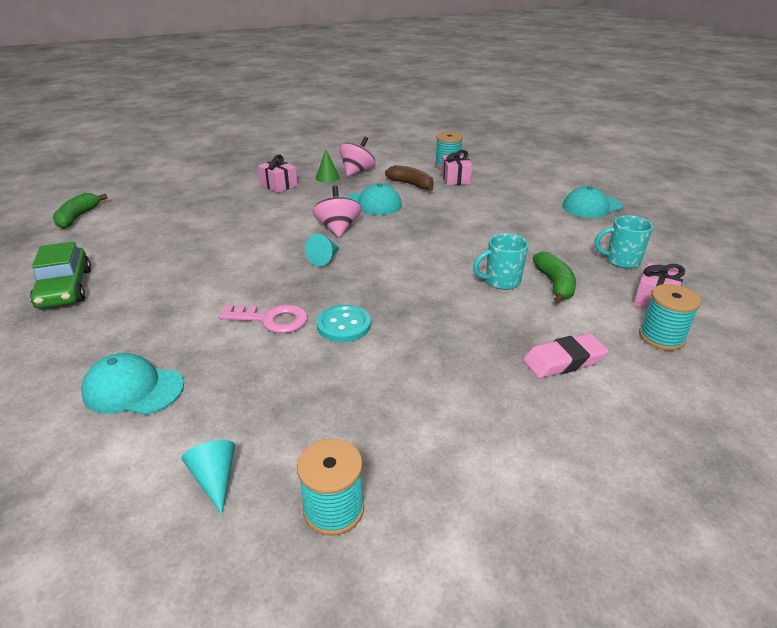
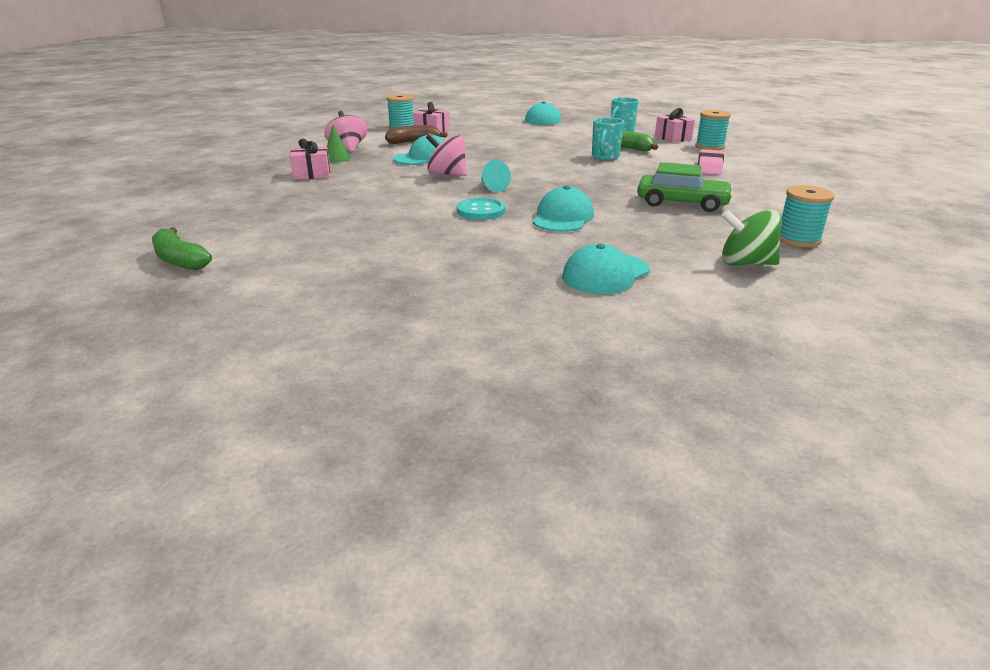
camera: 55 degrees left, 5 degrees down
(65, 288) = (367, 283): green car -> green car (682, 203)
(215, 479) = (745, 263): turquoise cone -> green spinning top
(271, 320) = (563, 217): pink key -> turquoise cap
(344, 325) = (602, 201): turquoise button -> turquoise button (481, 211)

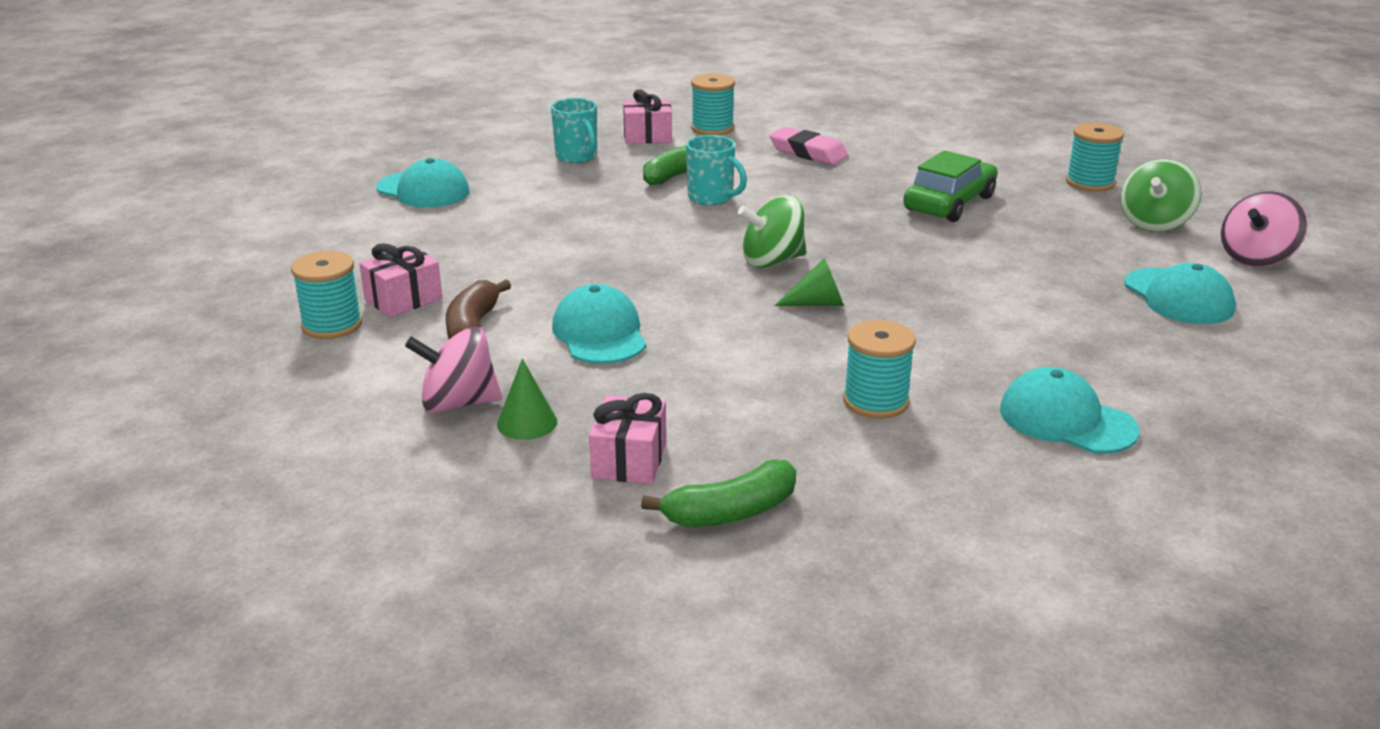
camera: 70 degrees left, 0 degrees up
(179, 260) = (1088, 627): green banana -> green banana (730, 512)
(387, 206) = (875, 401): none -> turquoise spool
(447, 174) = (723, 327): pink spinning top -> pink spinning top (1256, 258)
(481, 211) = (929, 330): turquoise button -> none
(492, 187) = (817, 303): turquoise cone -> green cone
(536, 175) = (772, 261): none -> green spinning top
(563, 217) = (979, 281): turquoise cap -> turquoise cap (1066, 420)

